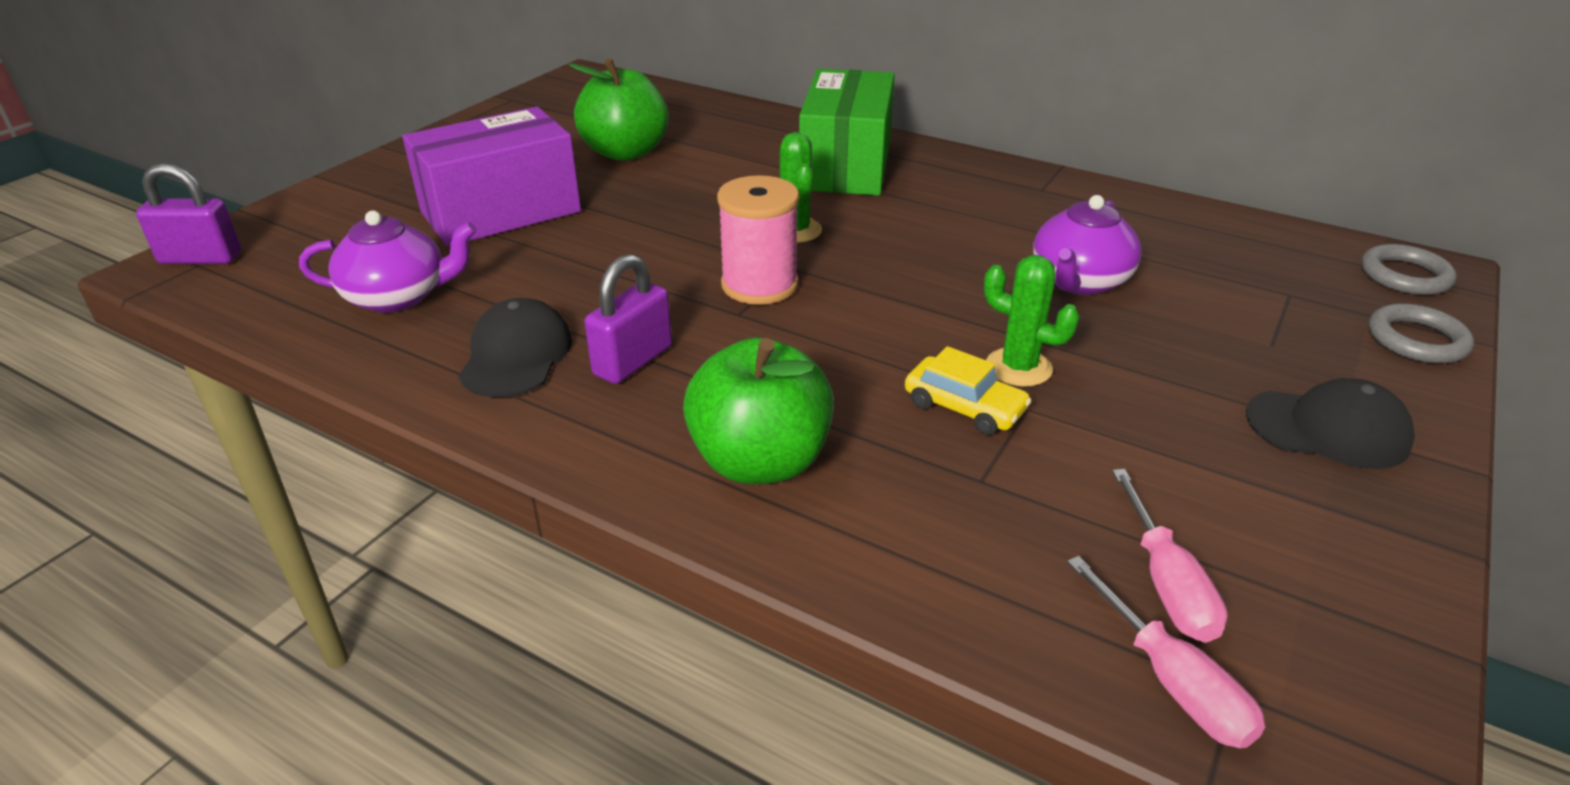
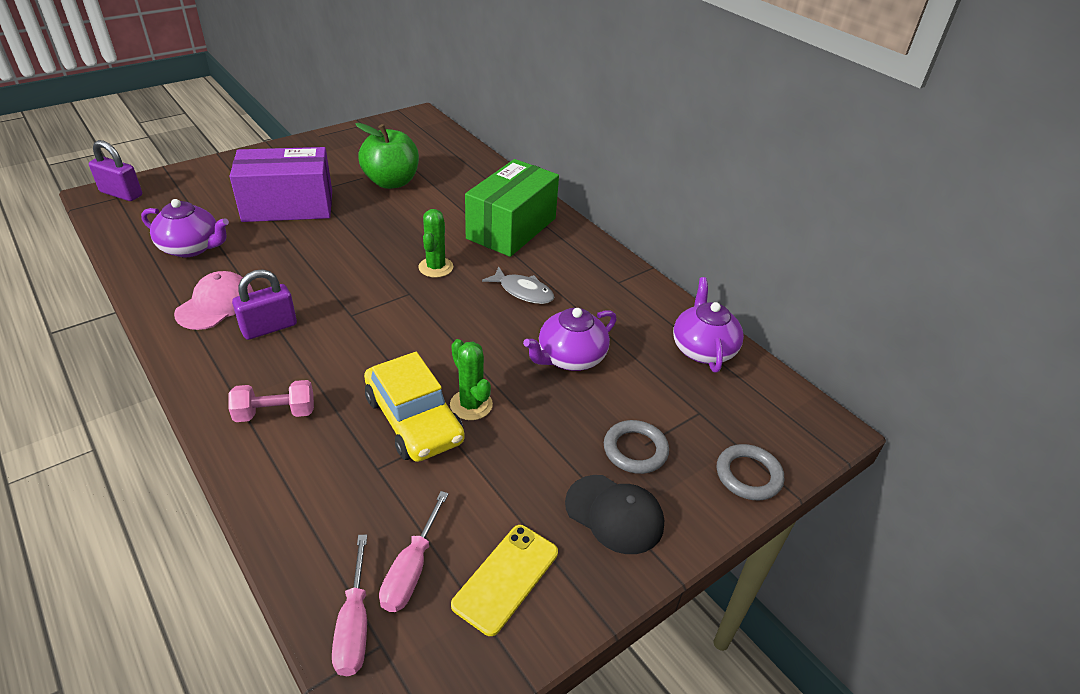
camera: 20 degrees right, 5 degrees up
(516, 355) = (216, 304): black cap -> pink cap
(759, 285) = (380, 299): pink spool -> none
(760, 461) = (275, 413): green apple -> pink dumbbell
(939, 228) = (523, 291): none -> grey fish
(964, 407) = (414, 419): yellow car -> yellow car, size x1.71
(1216, 230) = (703, 349): none -> purple teapot
(1292, 547) = (506, 578): none -> yellow phone
(1404, 276) = (798, 426): grey ring -> grey ring (635, 450)

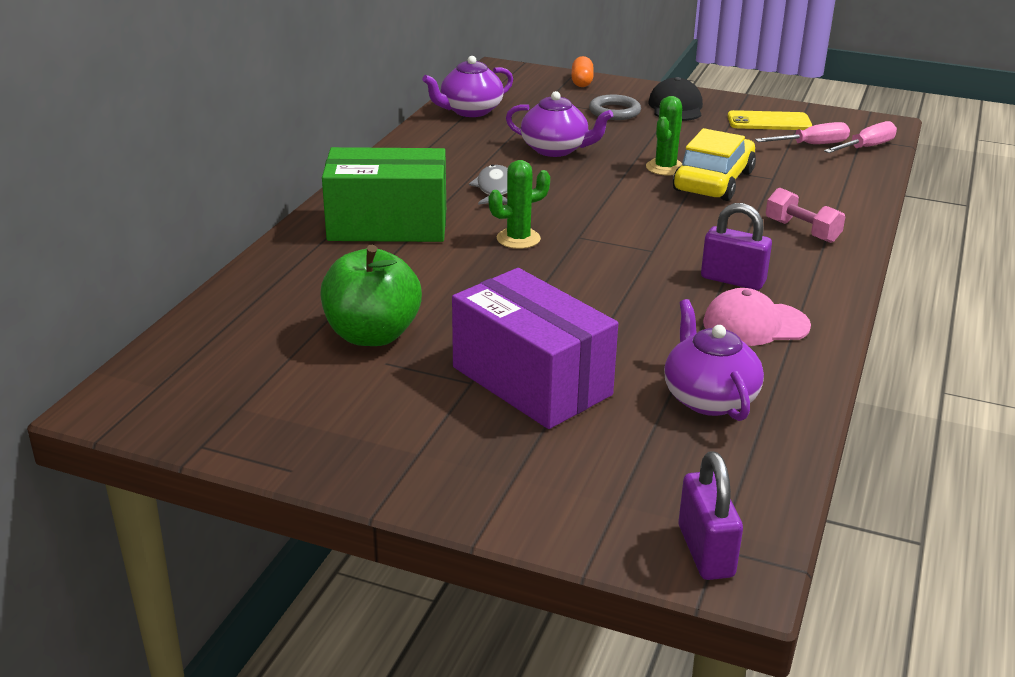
camera: 120 degrees left, 10 degrees down
(748, 475) = (582, 82): grey ring -> orange capsule

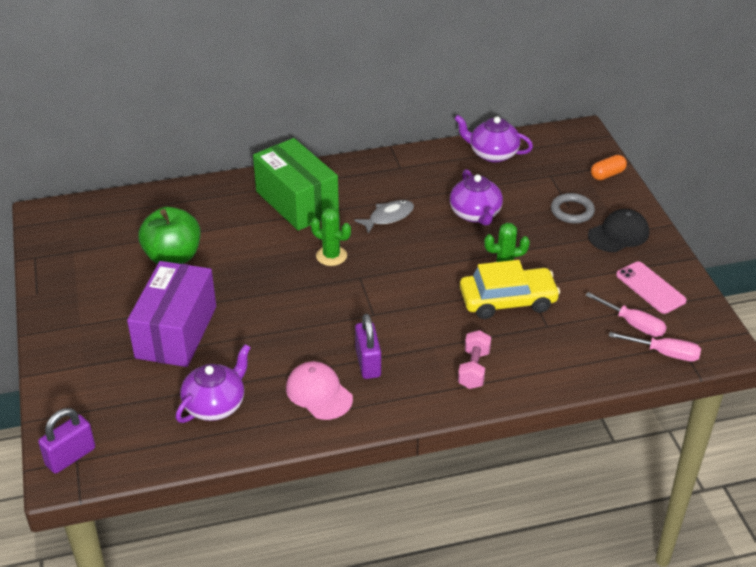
camera: 55 degrees right, 10 degrees up
(769, 122) = (650, 288): yellow phone -> pink phone

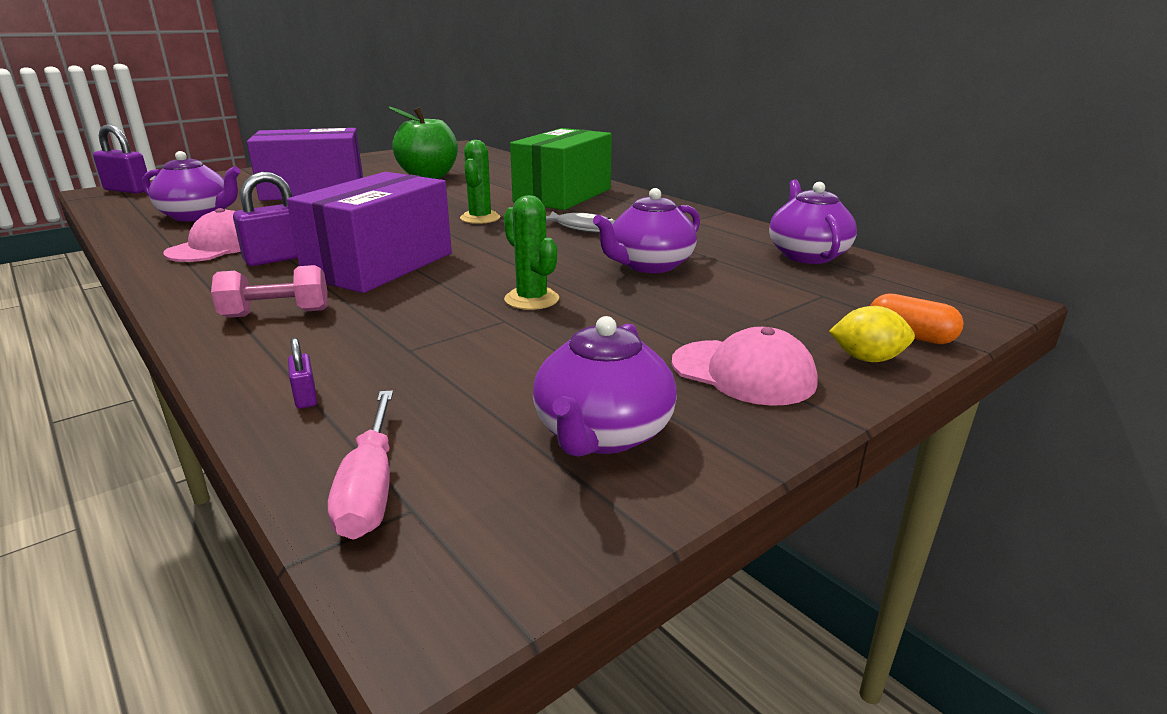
camera: 65 degrees right, 15 degrees down
(411, 319) = (380, 265): none -> purple box
(507, 300) = (458, 312): yellow car -> none
(572, 211) = (752, 323): grey ring -> none
(584, 364) = (305, 397): none -> purple padlock
(618, 234) = (743, 372): black cap -> pink cap
(622, 197) = (867, 359): none -> yellow lemon
(633, 324) = (459, 431): pink screwdriver -> none
(650, 288) = (602, 434): pink phone -> purple teapot

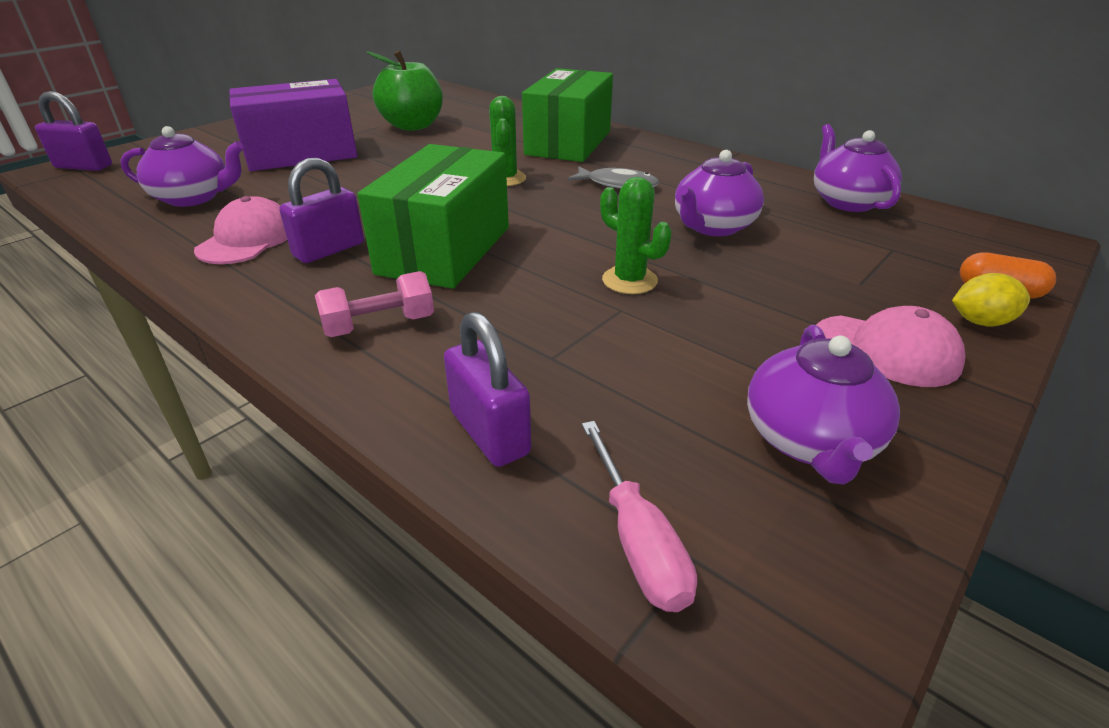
camera: 10 degrees left, 10 degrees up
(305, 397) = (489, 433): purple padlock -> purple padlock, size x2.04
(380, 265) = (445, 250): purple box -> green box

